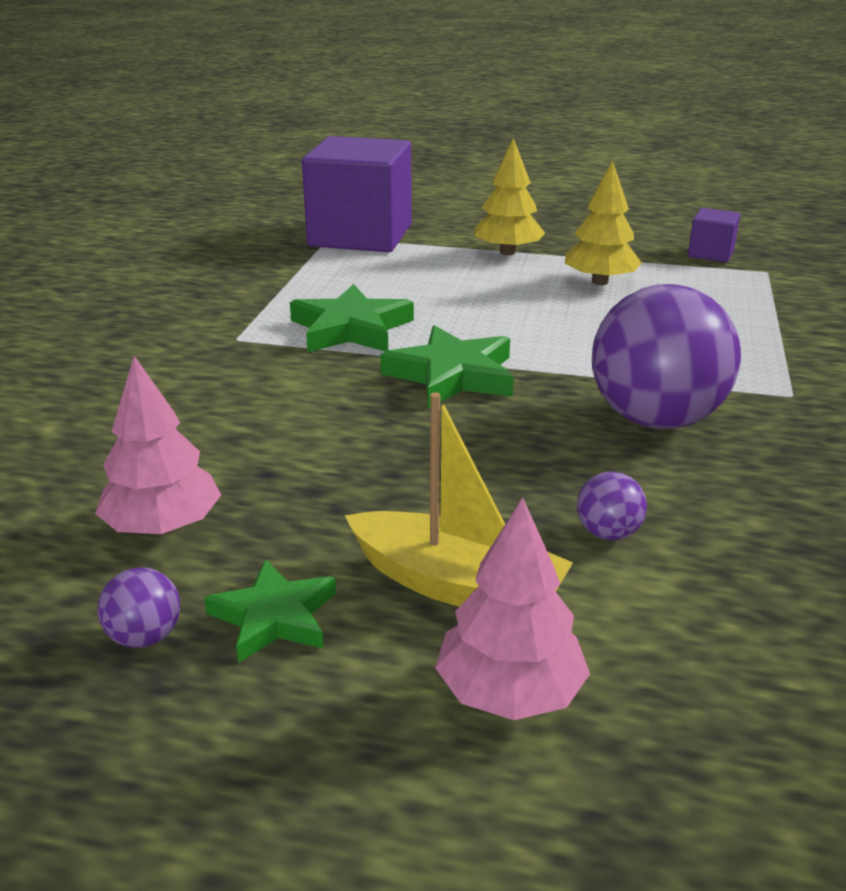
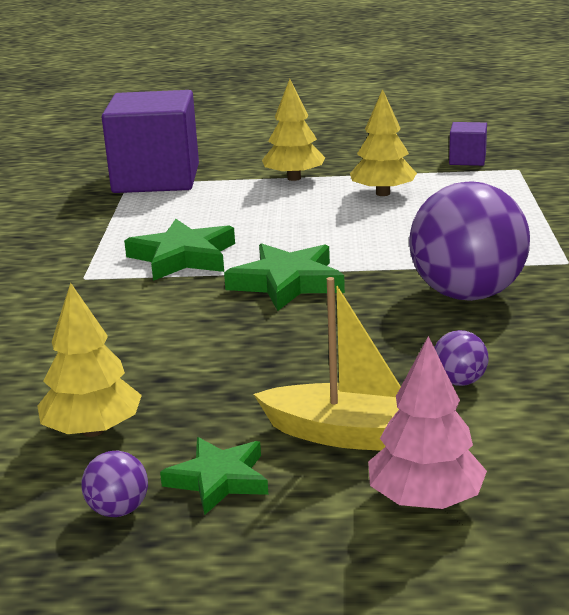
camera: 10 degrees left, 5 degrees down
(163, 527) = (93, 430): pink tree -> yellow tree

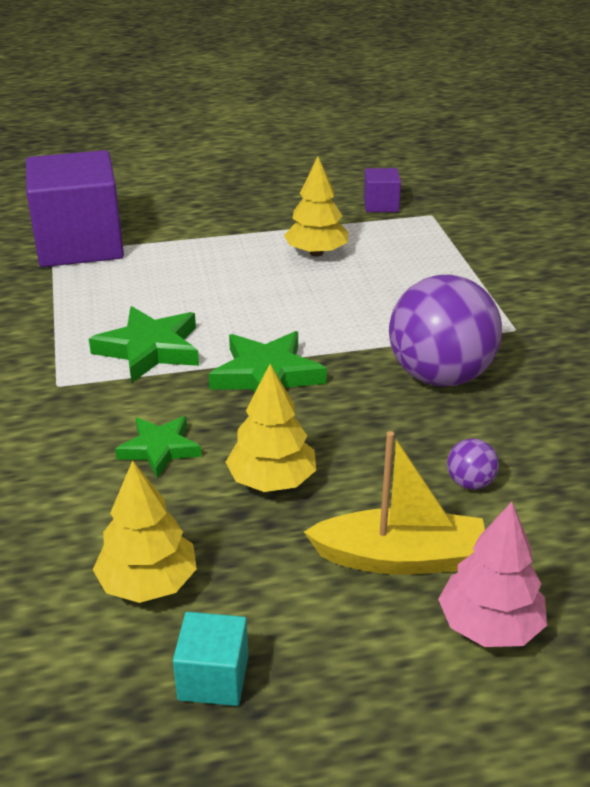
camera: 15 degrees left, 10 degrees up
(118, 510) = (213, 678): purple ball -> turquoise cube
(218, 480) = (294, 628): green star -> green star (159, 449)
(294, 178) = (222, 237): yellow tree -> yellow tree (272, 480)

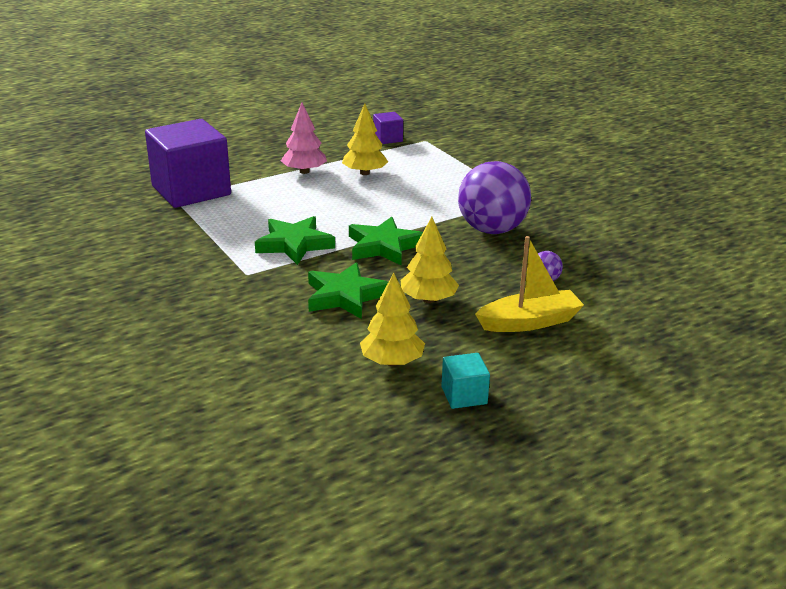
camera: 20 degrees left, 5 degrees down
(159, 449) = (345, 296): green star -> green star, size x1.52
(489, 626) = (597, 342): pink tree -> pink tree (304, 171)

